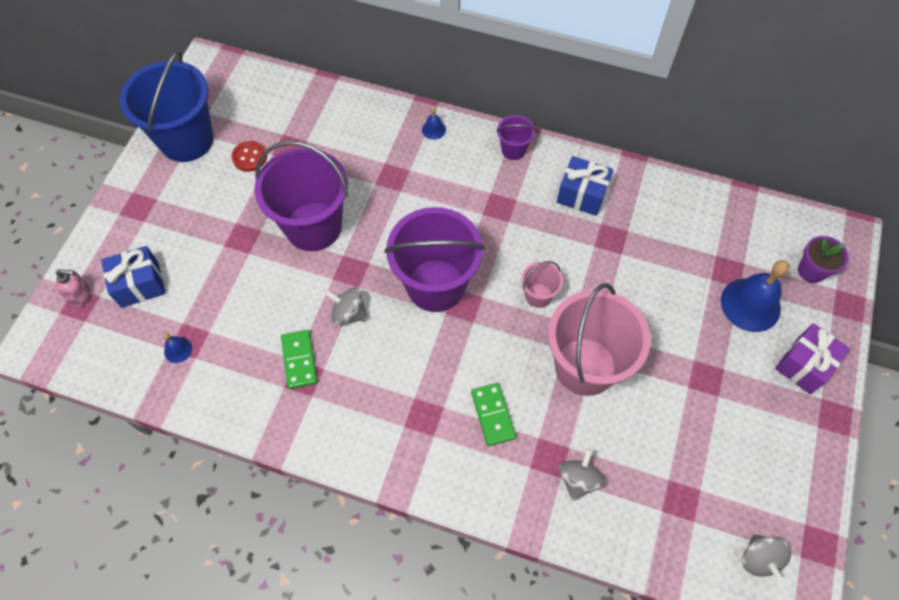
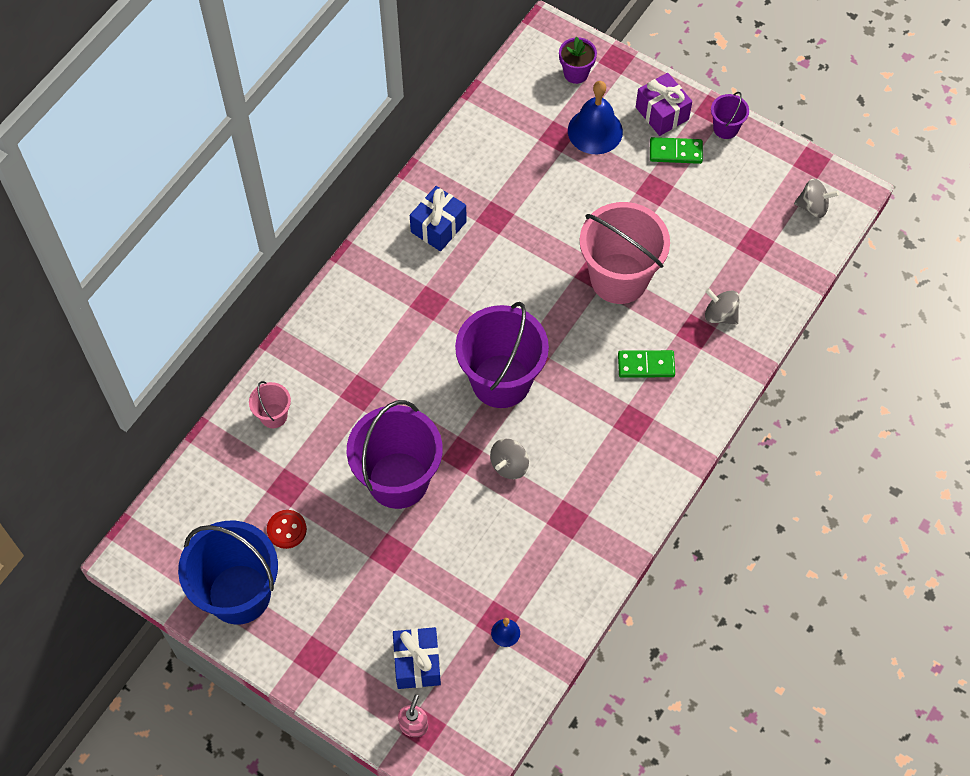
camera: 75 degrees left, 0 degrees up
(299, 360) = (547, 520): green domino -> green domino (675, 152)
(433, 129) = (313, 339): blue bell -> none
(513, 150) = (364, 271): purple bucket -> purple bucket (725, 128)
(538, 295) = (537, 296): pink bucket -> pink bucket (273, 416)

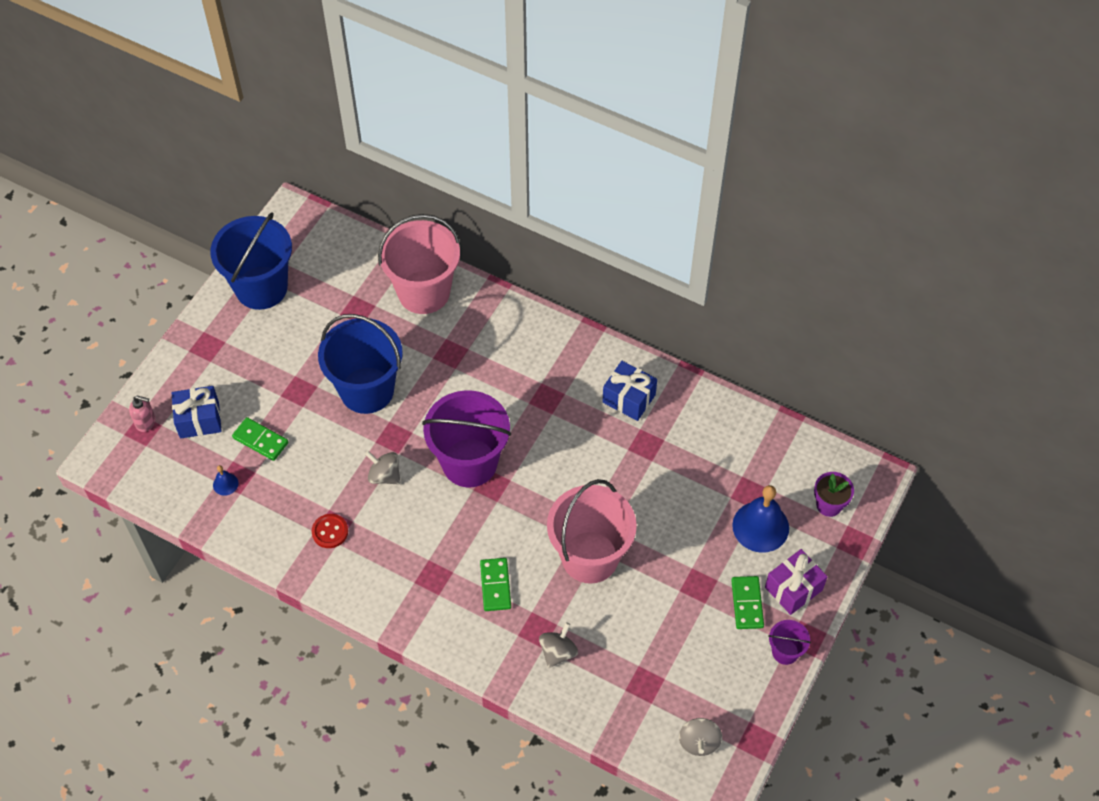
camera: 85 degrees right, 5 degrees down
(273, 416) = (424, 292): pink bucket -> pink bucket, size x2.20
(286, 530) = (318, 314): red button -> red button (330, 532)
(398, 480) = (367, 390): purple bucket -> blue bucket
(452, 595) = (260, 440): none -> green domino

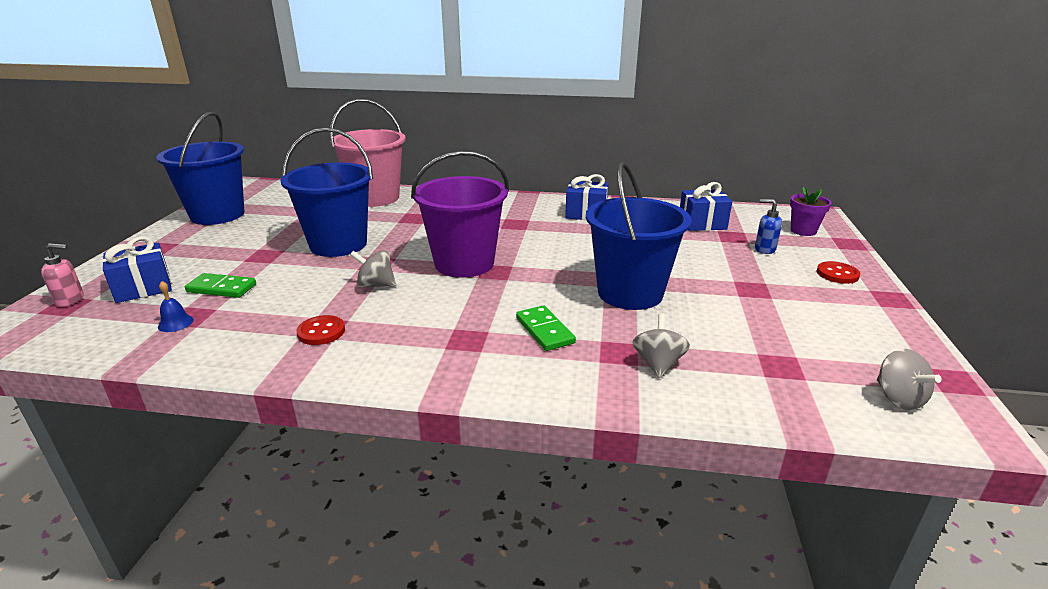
camera: 20 degrees left, 30 degrees down
(590, 557) = (630, 293): pink bucket -> blue bucket
(736, 457) = (702, 223): none -> blue gift
(747, 603) = (810, 290): green domino -> none
(760, 526) = (764, 249): blue bell -> blue soap dispenser
(785, 652) = (886, 311): purple bucket -> none
(793, 588) = (837, 274): purple gift -> red button

